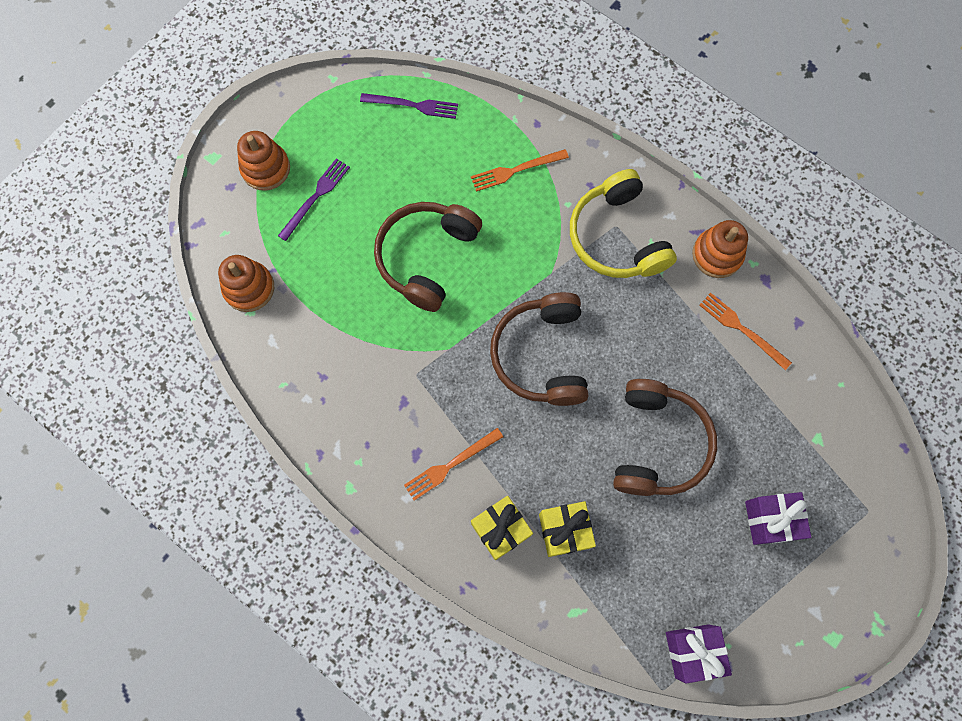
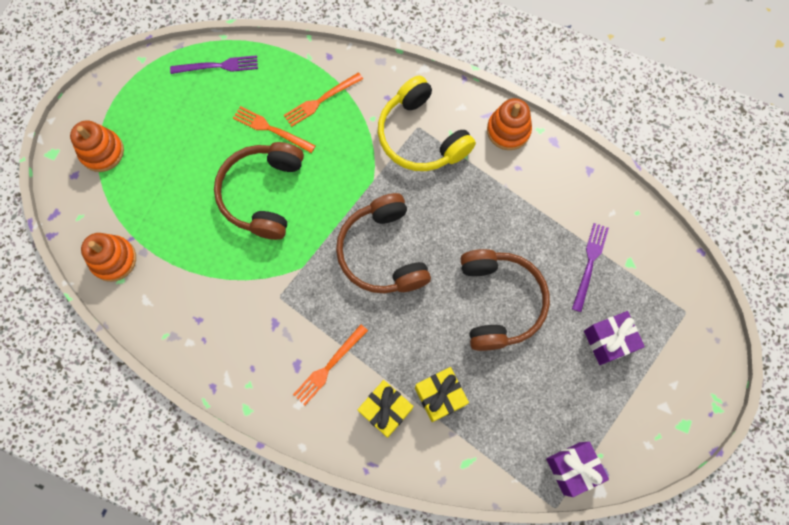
camera: 15 degrees left, 0 degrees up
(315, 197) = (153, 166): purple fork -> purple fork (590, 263)
(742, 329) = (544, 187): orange fork -> orange fork (271, 129)

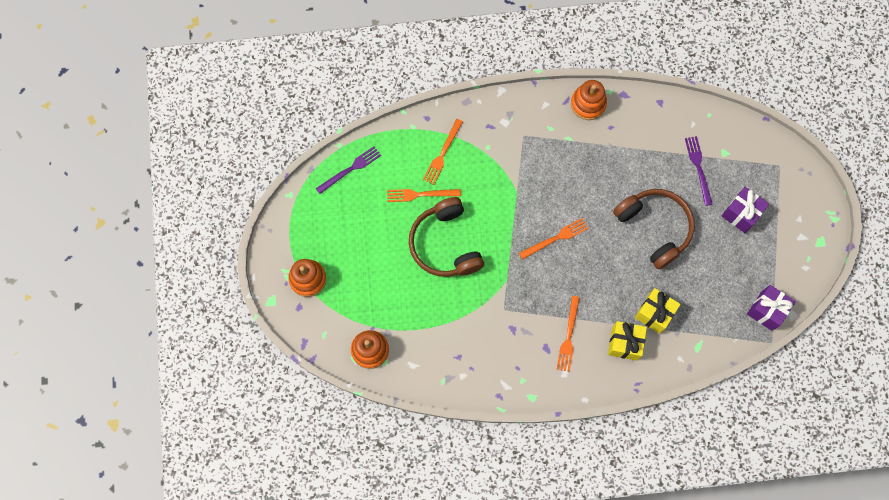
camera: 30 degrees left, 0 degrees up
(383, 252) = (555, 238): brown headphones -> orange fork
(421, 136) = (530, 141): yellow headphones -> none

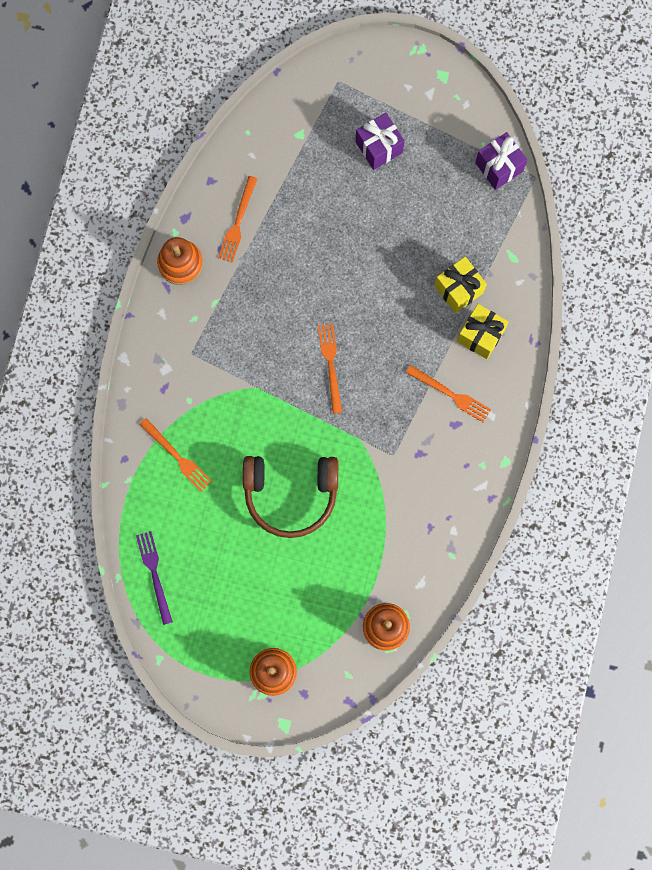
camera: 70 degrees left, 5 degrees up
(420, 194) = (218, 501): orange fork -> orange fork (238, 222)
(654, 228) = (360, 249): brown headphones -> none
(698, 168) = (307, 171): purple fork -> none

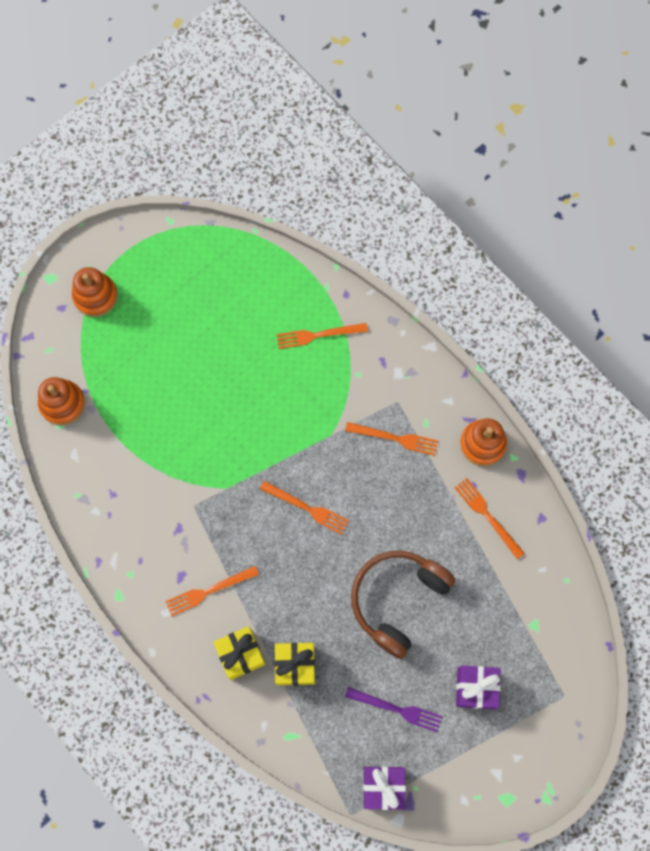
camera: 125 degrees right, 5 degrees down
(154, 574) = (237, 259): purple fork -> purple fork (397, 709)
(224, 334) = (395, 438): none -> orange fork
(291, 494) = (223, 402): brown headphones -> brown headphones (397, 600)

